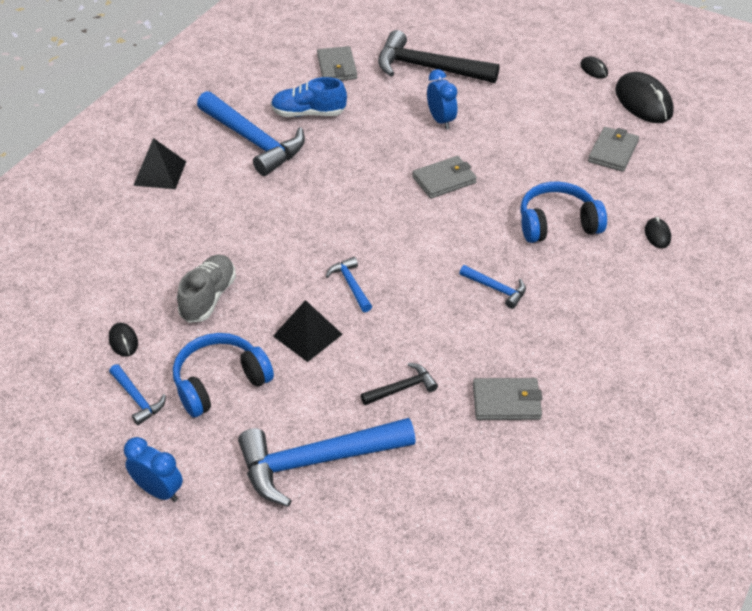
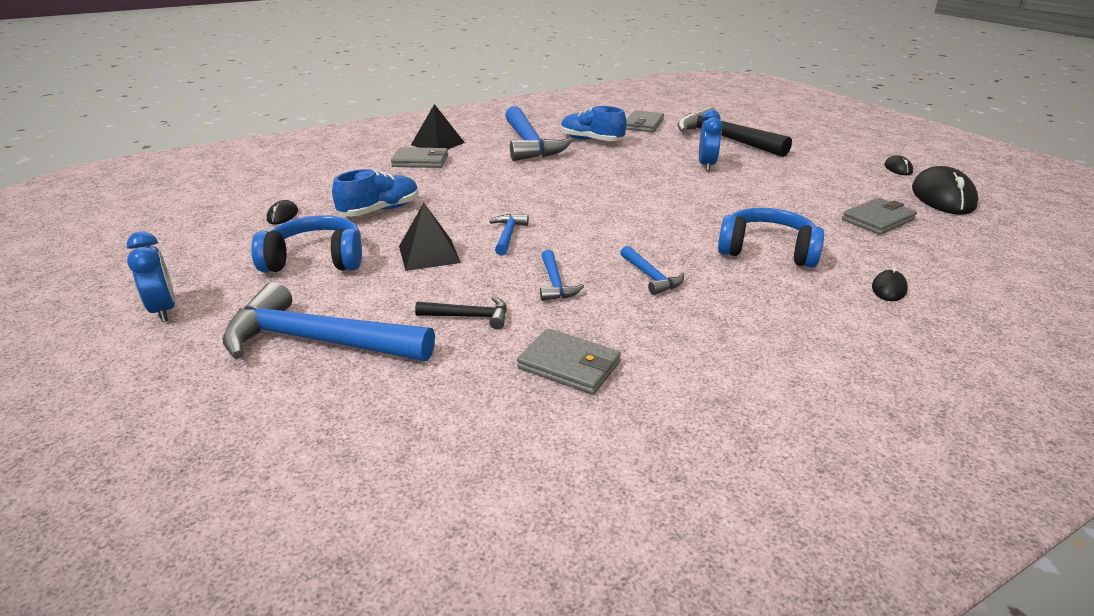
camera: 30 degrees right, 15 degrees down
(137, 399) = (240, 249): blue hammer -> blue hammer (555, 283)
(208, 297) = (380, 210): grey shoe -> blue shoe
(444, 180) = (672, 197): grey wallet -> grey wallet (420, 161)

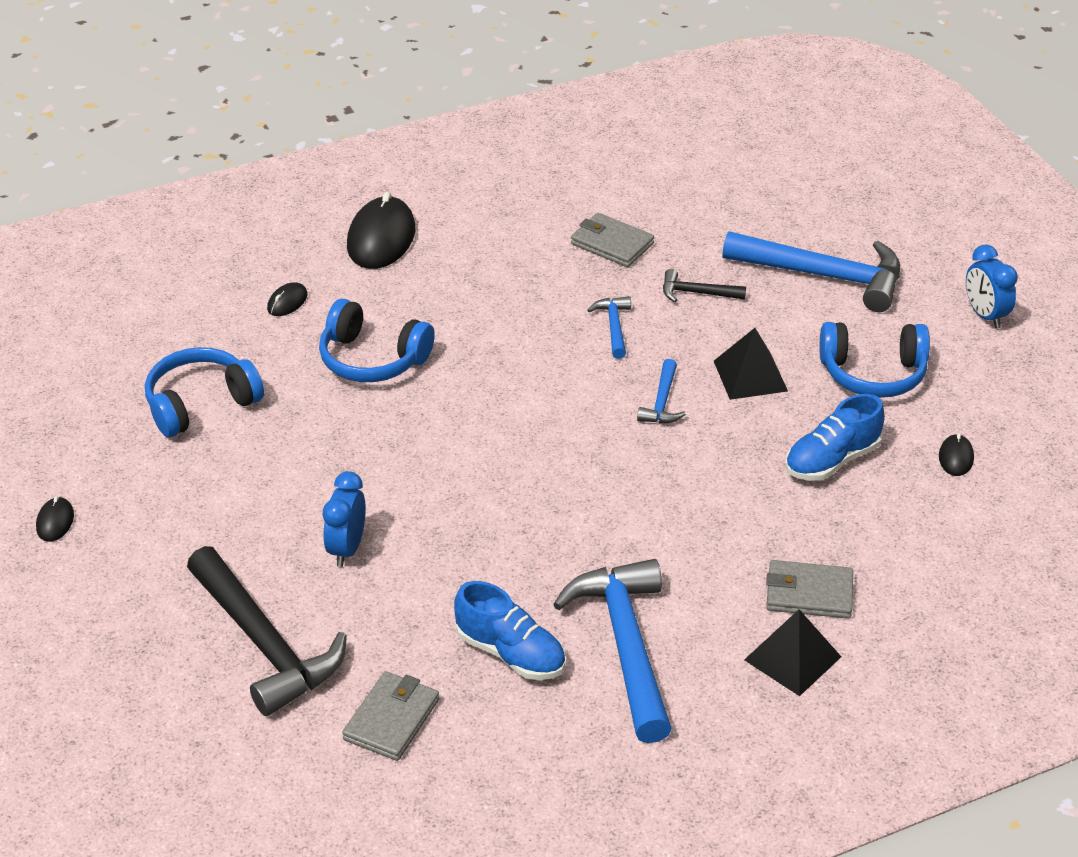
camera: 175 degrees left, 10 degrees up
(651, 277) = (515, 330): blue hammer -> none
(878, 220) = (201, 404): grey wallet -> blue headphones
(942, 197) = (69, 445): black mouse -> black mouse (381, 238)

